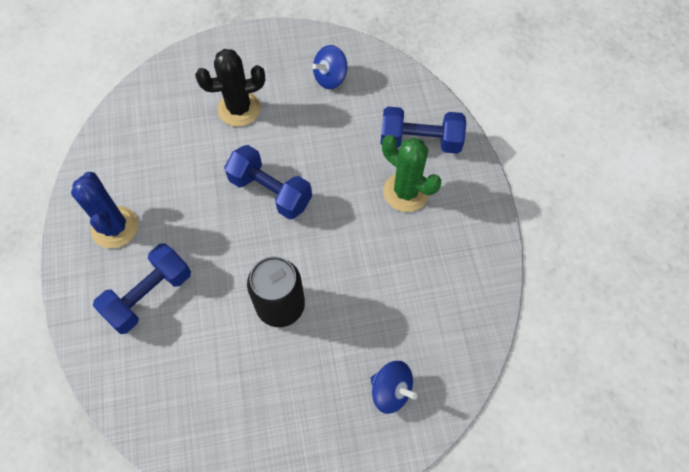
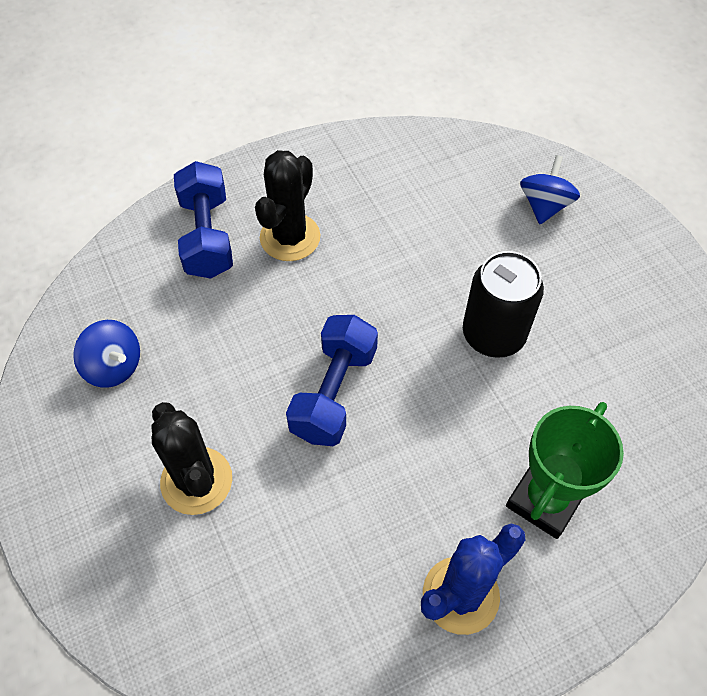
camera: 105 degrees left, 5 degrees down
(149, 295) = (544, 499): blue dumbbell -> green trophy
(406, 192) = (290, 237): green cactus -> black cactus

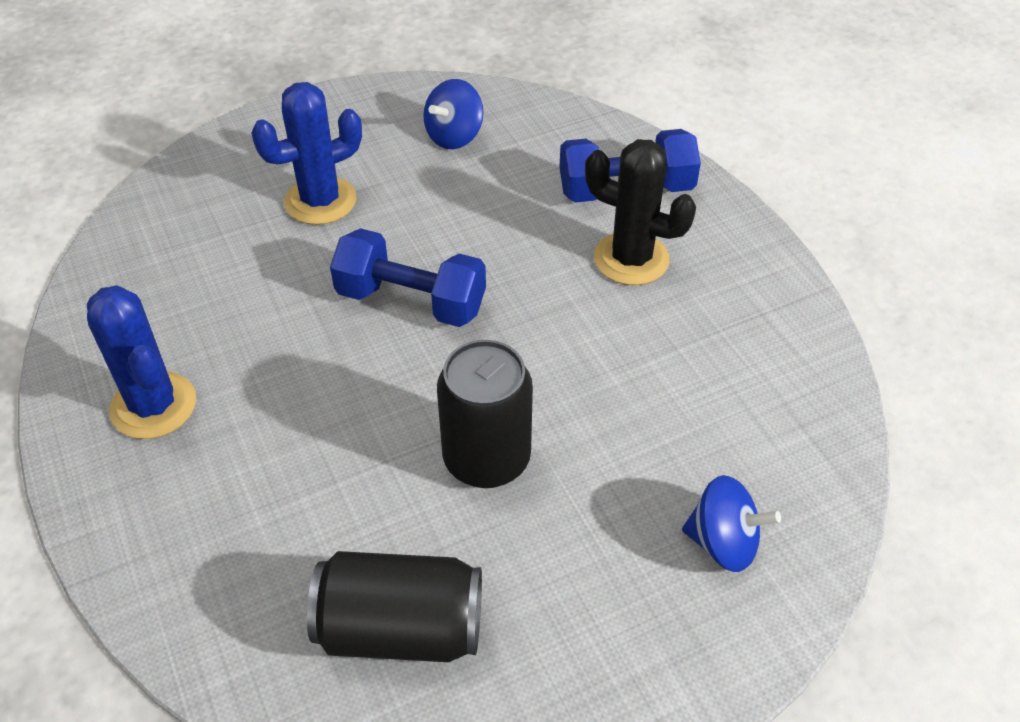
camera: 90 degrees right, 10 degrees down
(196, 481) = (320, 201): black cactus -> blue cactus
(544, 499) = (246, 495): green trophy -> none
(637, 383) = (401, 629): none -> black can

